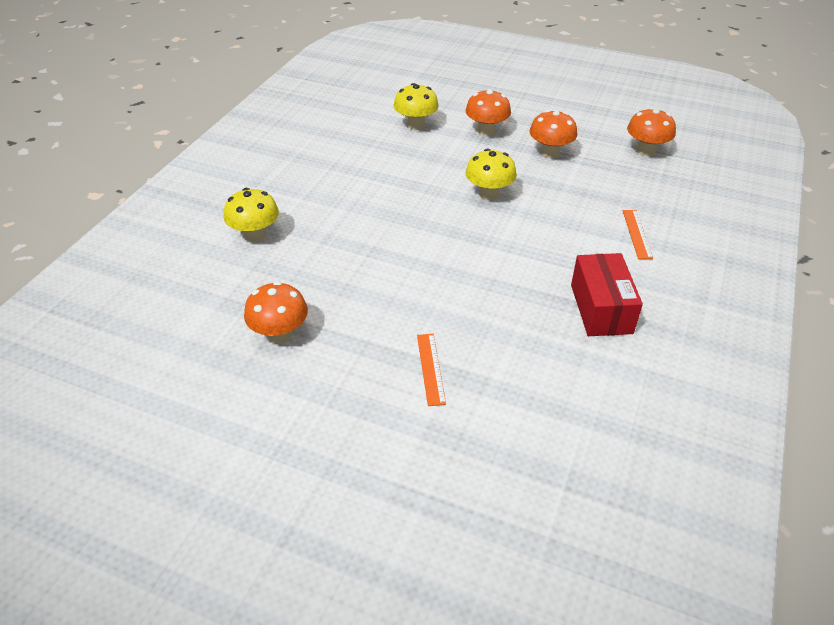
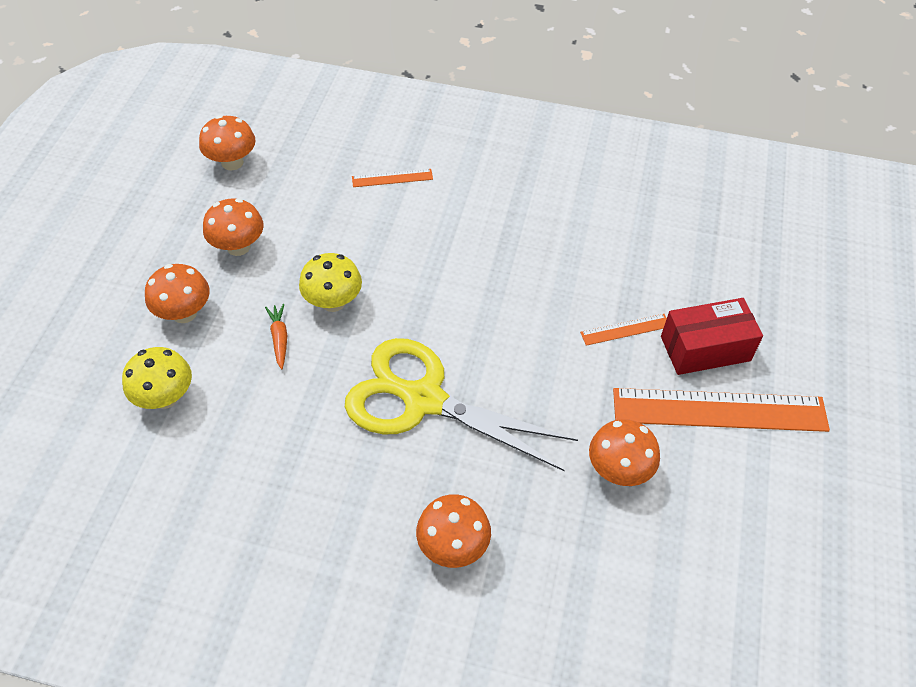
camera: 100 degrees left, 10 degrees up
(255, 235) = (453, 546): yellow mushroom -> orange mushroom
(316, 422) = (719, 410): none -> orange ruler
(384, 231) = (422, 399): none -> yellow scissors
(456, 168) = (279, 338): none -> orange carrot
(601, 309) = (511, 208): red box -> red box (705, 349)

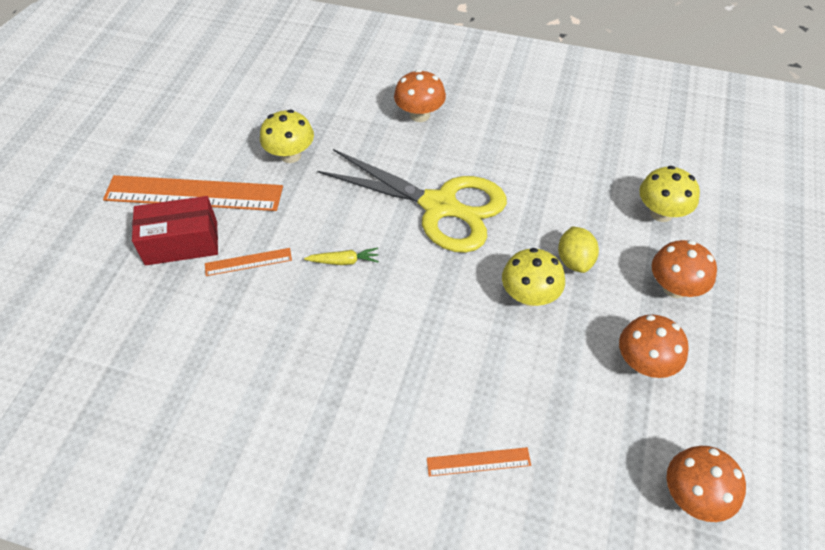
camera: 175 degrees left, 0 degrees up
(279, 338) = (575, 260): orange carrot -> yellow lemon
(524, 332) = (344, 261): none -> yellow carrot
(619, 470) = (290, 155): orange mushroom -> yellow mushroom

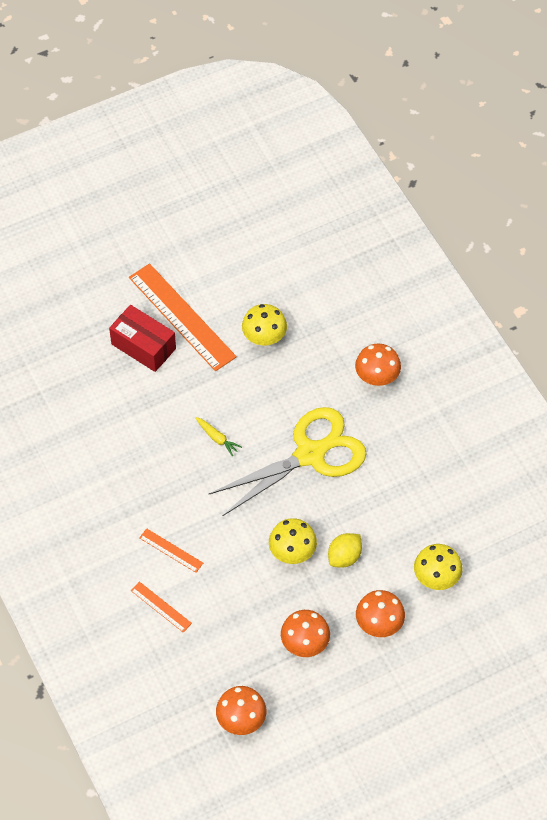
camera: 45 degrees right, 5 degrees up
(248, 262) = (166, 391): orange ruler -> orange ruler (171, 550)
(441, 206) = (311, 454): yellow scissors -> yellow scissors turned 105 degrees counterclockwise

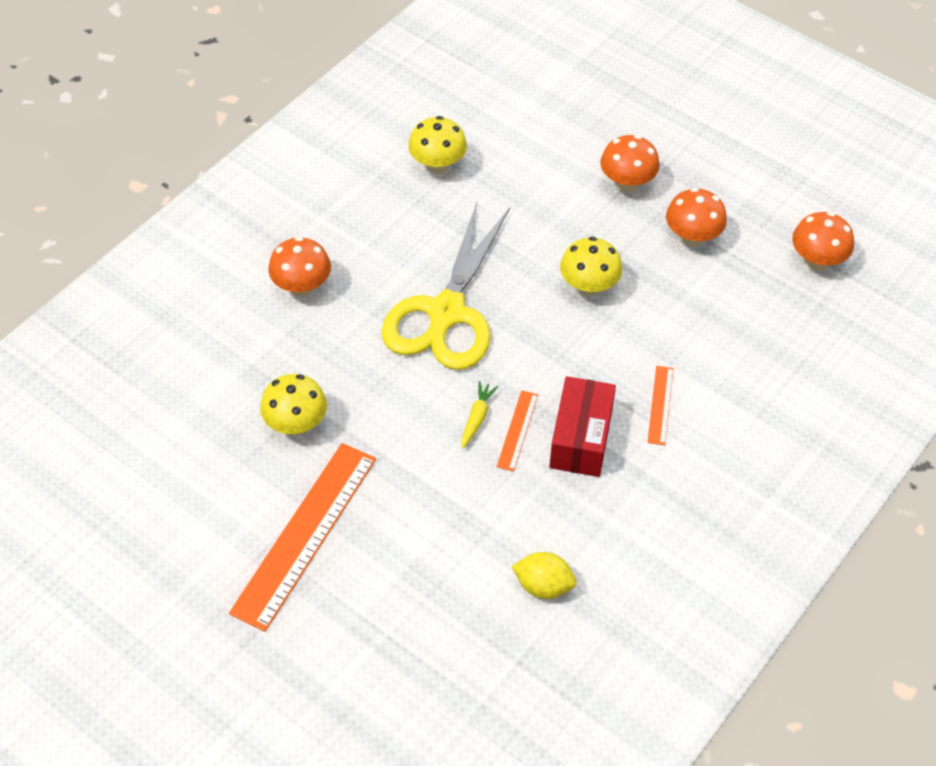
camera: 115 degrees left, 5 degrees down
(143, 346) = (376, 561): red box -> red box (581, 439)
(161, 607) = (738, 386): orange ruler -> orange ruler (517, 430)
(311, 454) = (446, 314): yellow scissors -> yellow scissors turned 105 degrees counterclockwise
(344, 557) = (565, 238): yellow lemon -> yellow lemon (543, 586)
(436, 578) = (541, 153): yellow mushroom -> yellow mushroom (437, 165)

